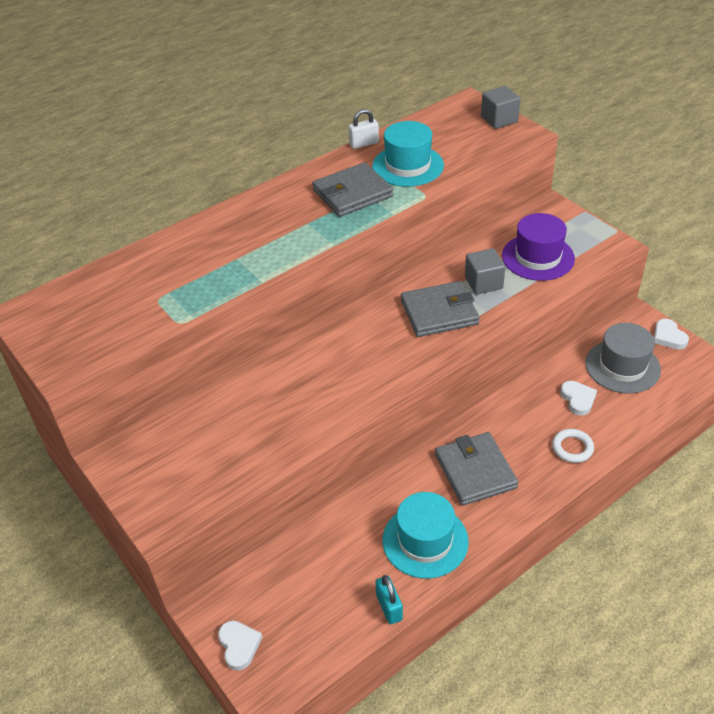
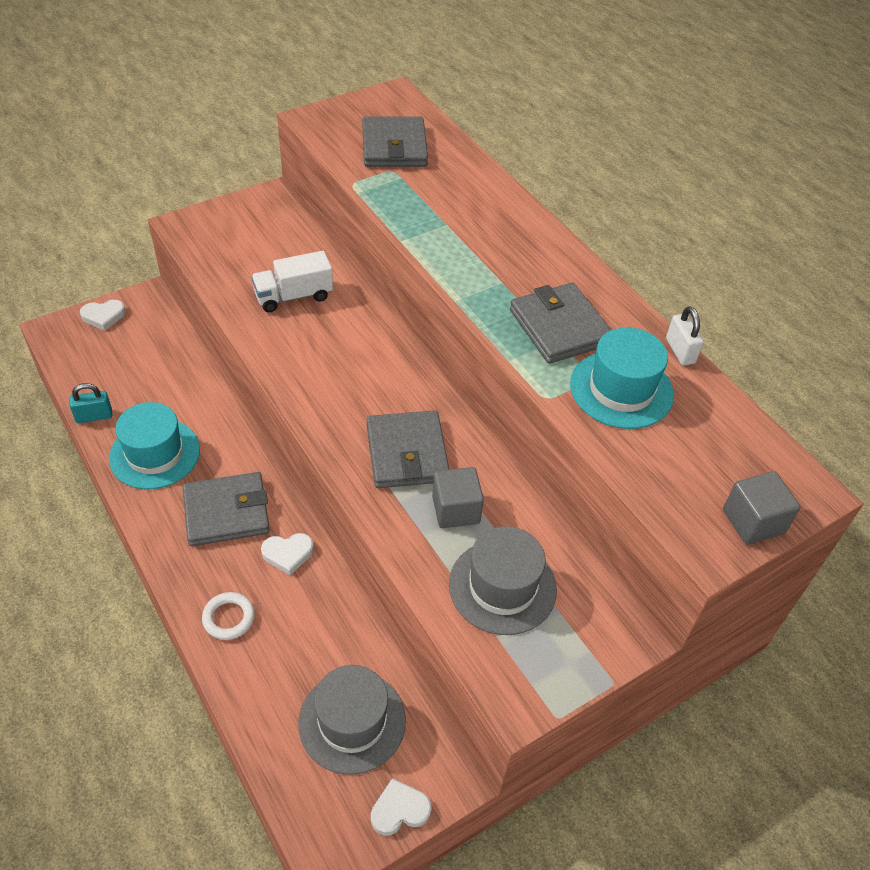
camera: 90 degrees right, 5 degrees up
(117, 303) = (394, 147): none -> grey wallet
(269, 408) = (293, 296): none -> white truck
(538, 257) = (502, 586): purple hat -> grey hat
(578, 399) = (305, 646): white heart -> white heart (288, 554)

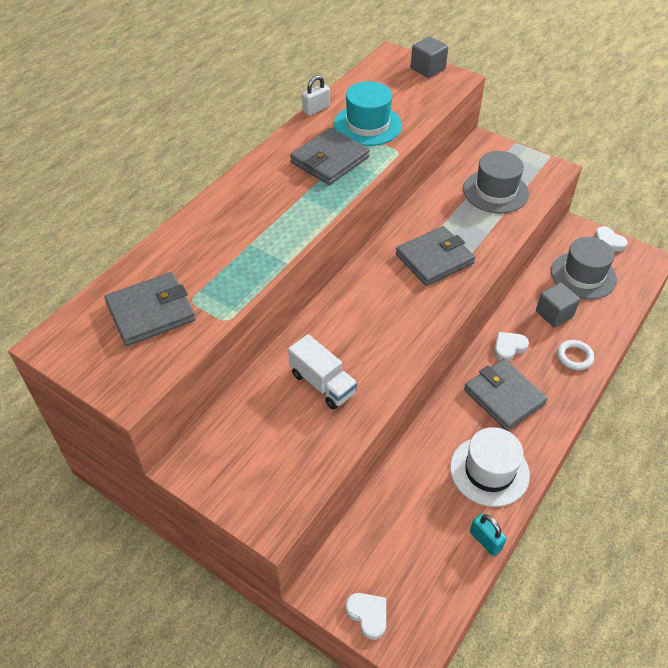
camera: 110 degrees left, 0 degrees up
(155, 454) = (489, 471): turquoise hat -> white hat
(288, 554) = (509, 347): white heart -> white heart turned 90 degrees counterclockwise
(456, 510) = (460, 224): grey cube -> grey cube (554, 314)

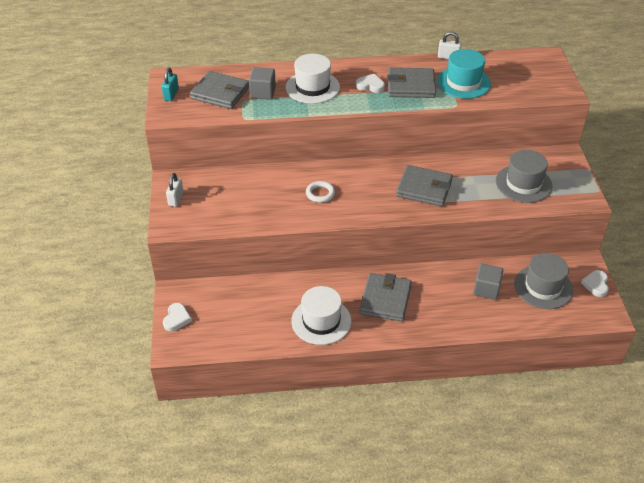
camera: 50 degrees right, 5 degrees down
(228, 483) = (176, 199): none -> white padlock
(241, 229) = (312, 87): none -> white hat
(322, 383) = (274, 196): white truck -> none
(428, 69) = (557, 76): grey cube -> grey cube (263, 93)
(485, 540) = (270, 344): turquoise padlock -> turquoise padlock (171, 94)
(509, 347) = (429, 282): white heart -> white heart (370, 86)
(574, 357) = (460, 317): white ring -> white ring (320, 194)

